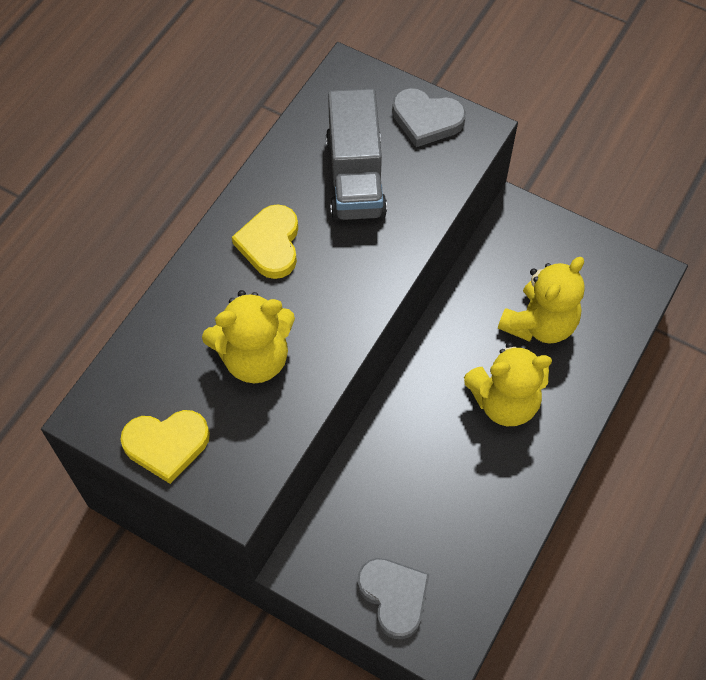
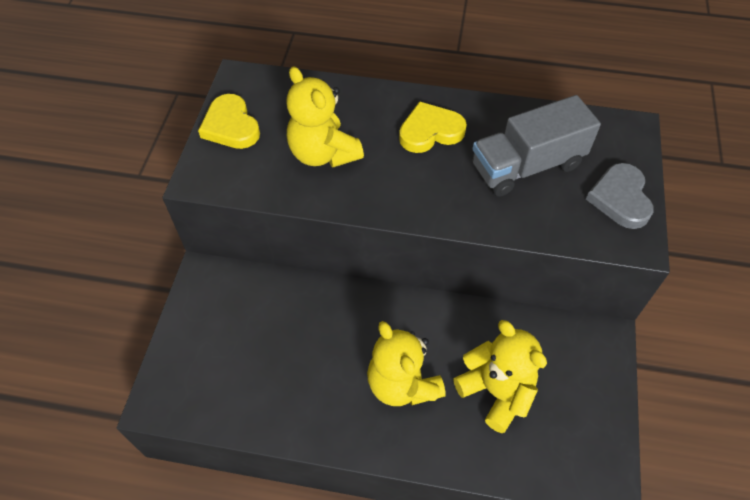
camera: 70 degrees right, 5 degrees down
(394, 597) = (194, 349): grey heart -> none
(539, 324) = (496, 391): yellow teddy bear -> yellow teddy bear turned 150 degrees counterclockwise

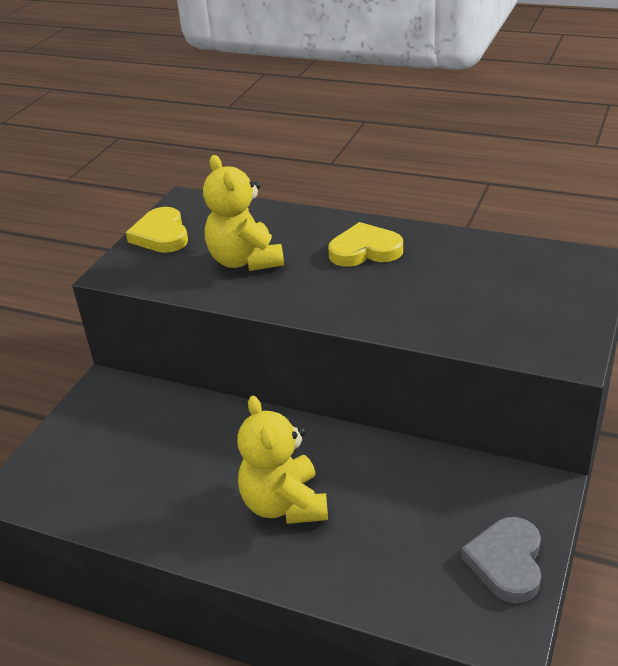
camera: 15 degrees right, 20 degrees down
(496, 391) = (393, 525): yellow teddy bear -> none
(527, 166) = (462, 284): grey truck -> none
(620, 198) = (562, 318): grey heart -> grey heart (506, 562)

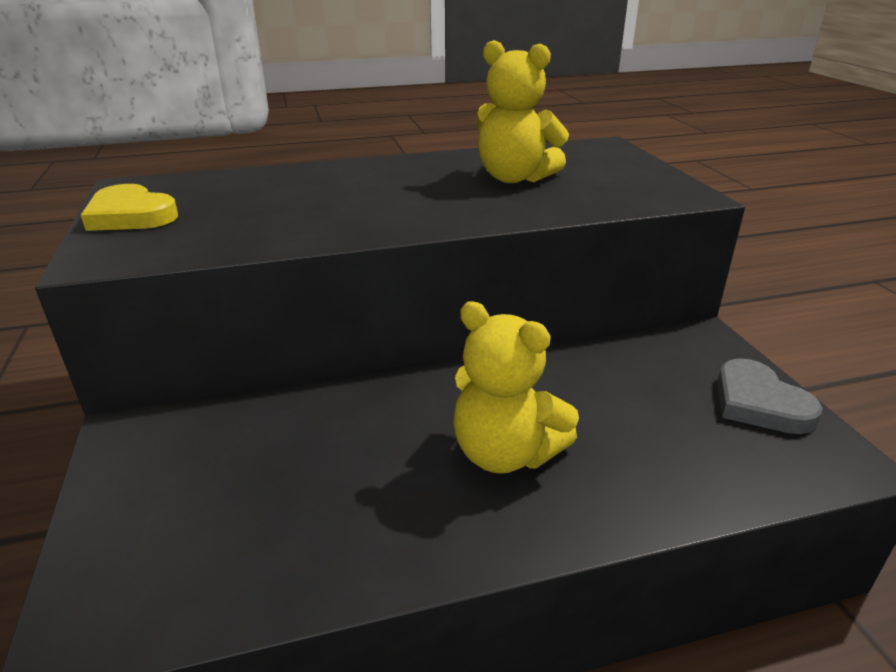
camera: 40 degrees left, 5 degrees down
(245, 261) = (277, 211): yellow teddy bear -> yellow teddy bear (514, 178)
(365, 250) = (401, 177): yellow heart -> none

